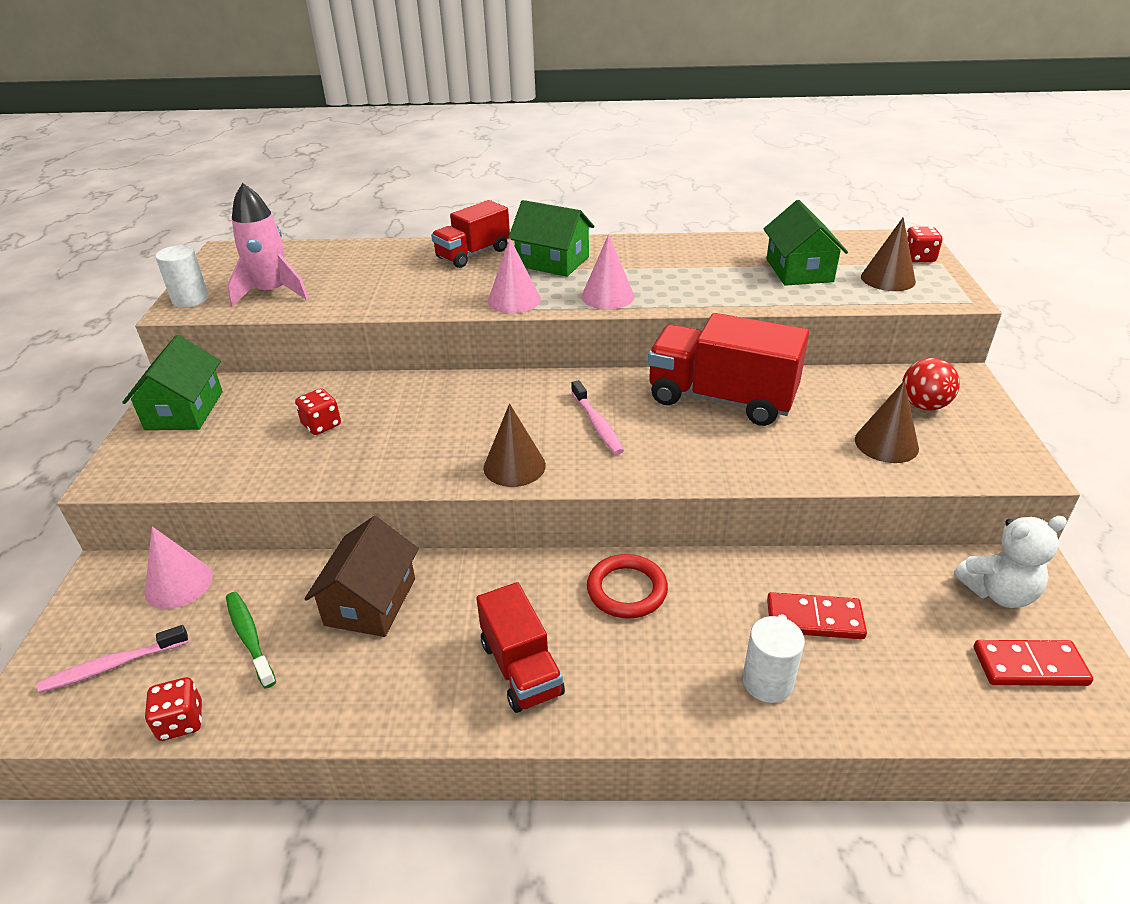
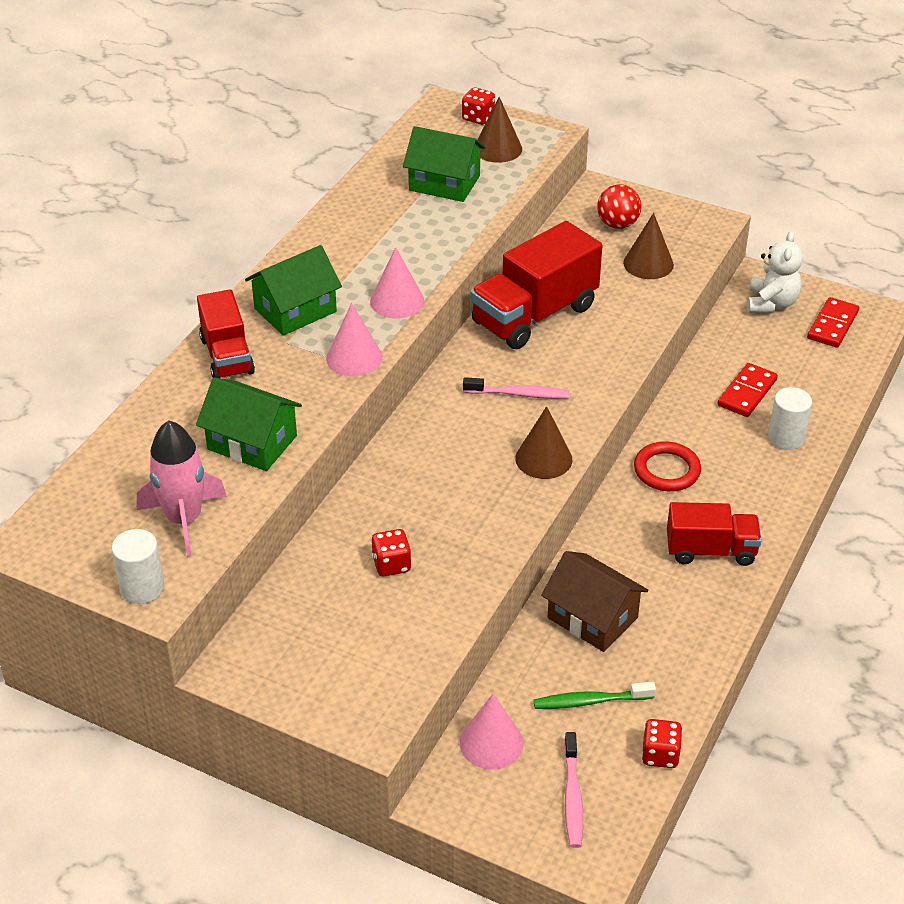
camera: 65 degrees left, 5 degrees up
(184, 410) = (284, 664): green house -> green house (252, 442)

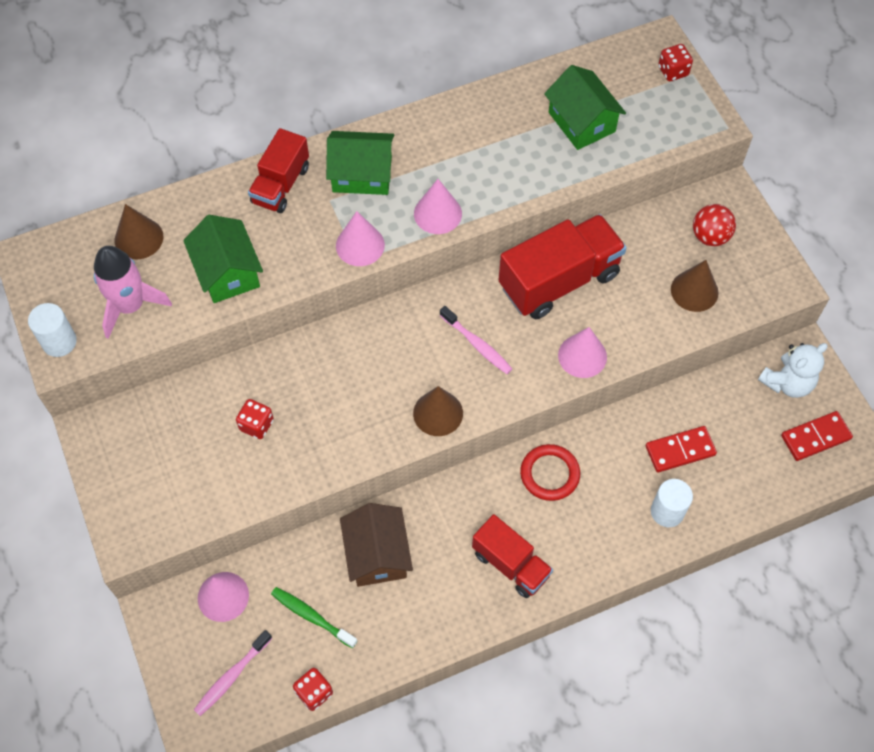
camera: 40 degrees right, 20 degrees up
(498, 148) = (657, 113): brown cone -> brown cone (139, 238)
(534, 315) = (559, 281): red truck -> red truck turned 150 degrees clockwise
(614, 352) = (582, 356): none -> pink cone

